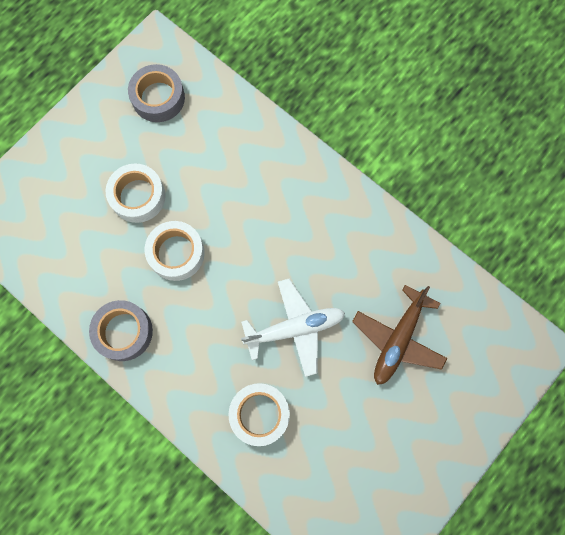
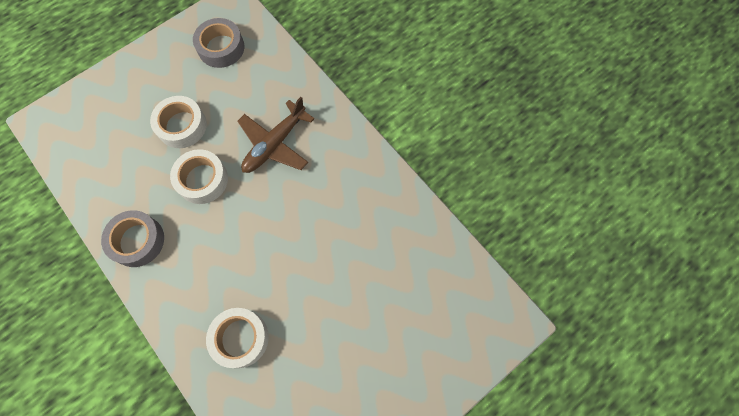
camera: 10 degrees right, 5 degrees down
(295, 328) = (291, 264): white plane -> none
(398, 339) = (384, 291): brown plane -> brown plane (275, 144)

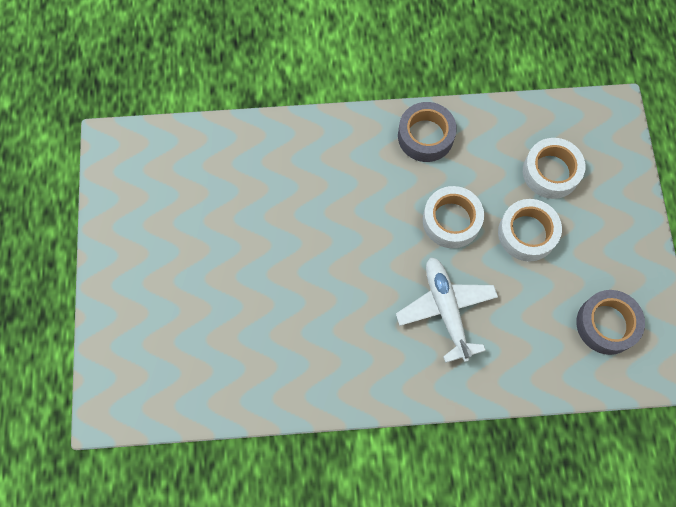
camera: 125 degrees right, 0 degrees up
(240, 338) = (275, 172): white tape -> white tape (551, 172)
(275, 144) = (446, 309): brown plane -> white plane

